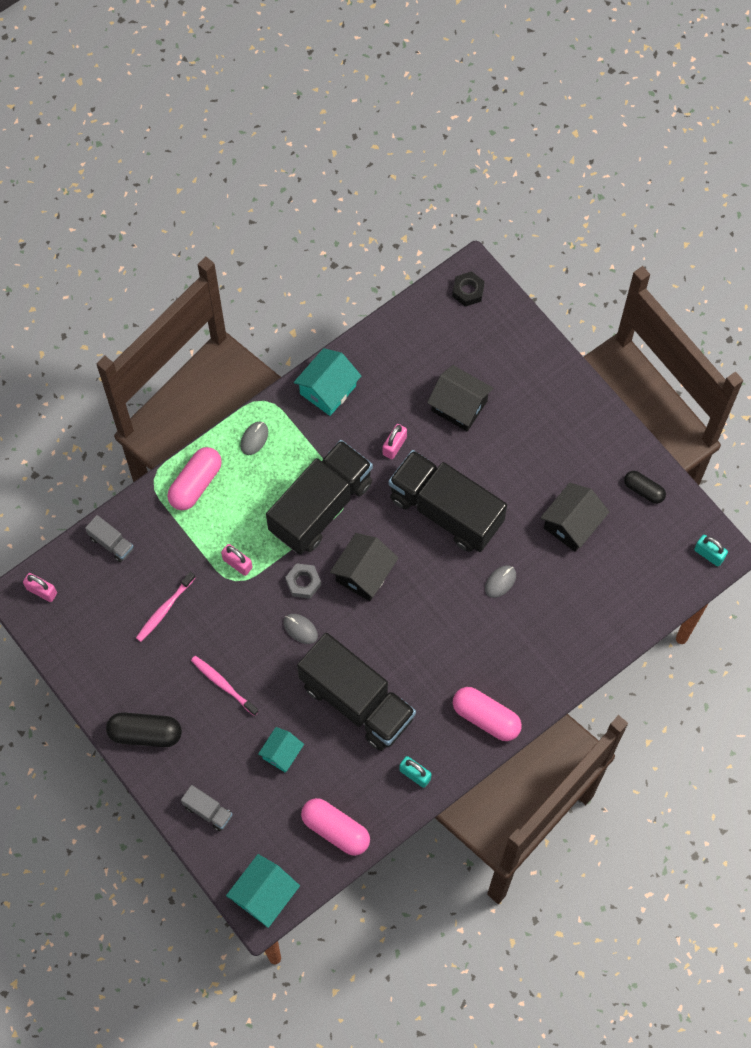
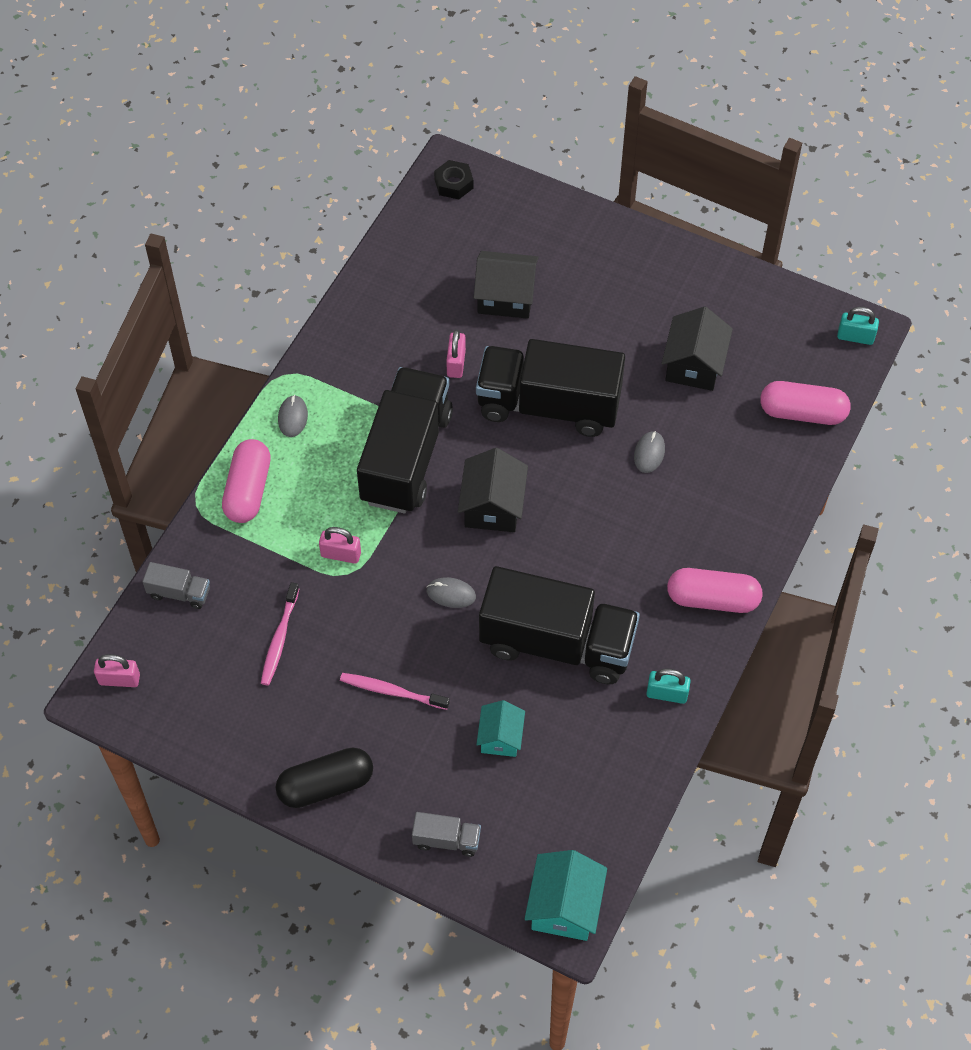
camera: 25 degrees left, 10 degrees down
(303, 582) = (428, 543): grey nut -> none
(328, 390) = (351, 336): turquoise house -> none
(335, 830) = (609, 794): pink capsule -> pink capsule (802, 413)
(643, 490) = (750, 302): black capsule -> none

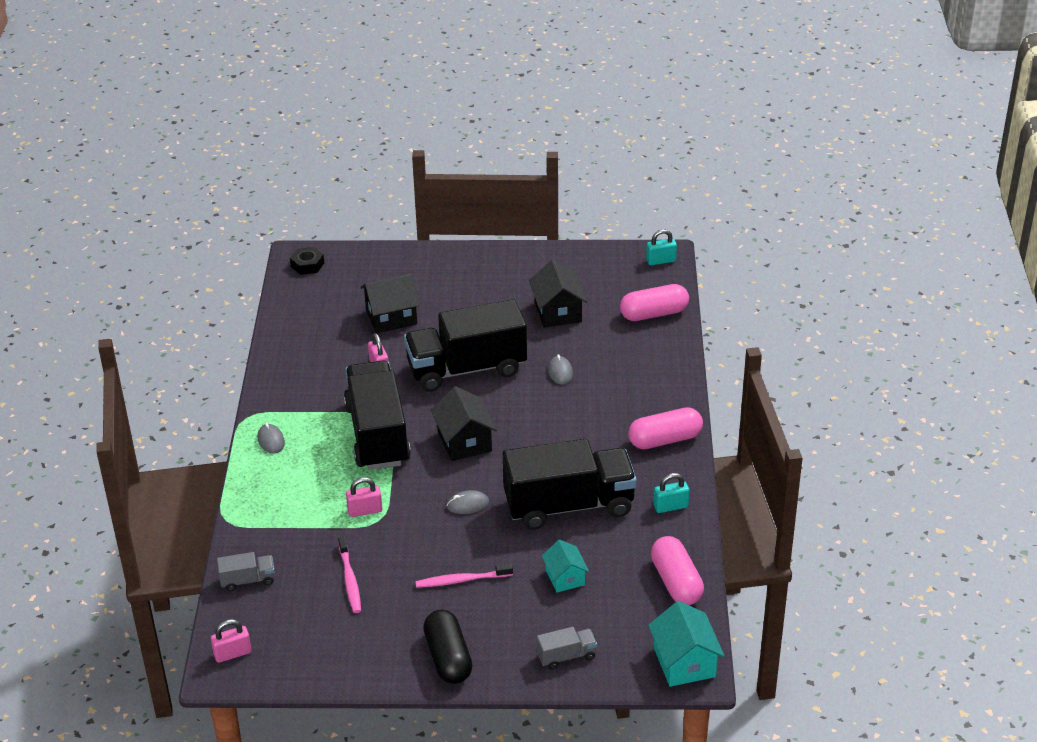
camera: 25 degrees left, 20 degrees down
(248, 490) = (264, 497): pink capsule -> pink capsule (676, 582)
(325, 785) = (448, 658): black capsule -> black capsule turned 60 degrees counterclockwise

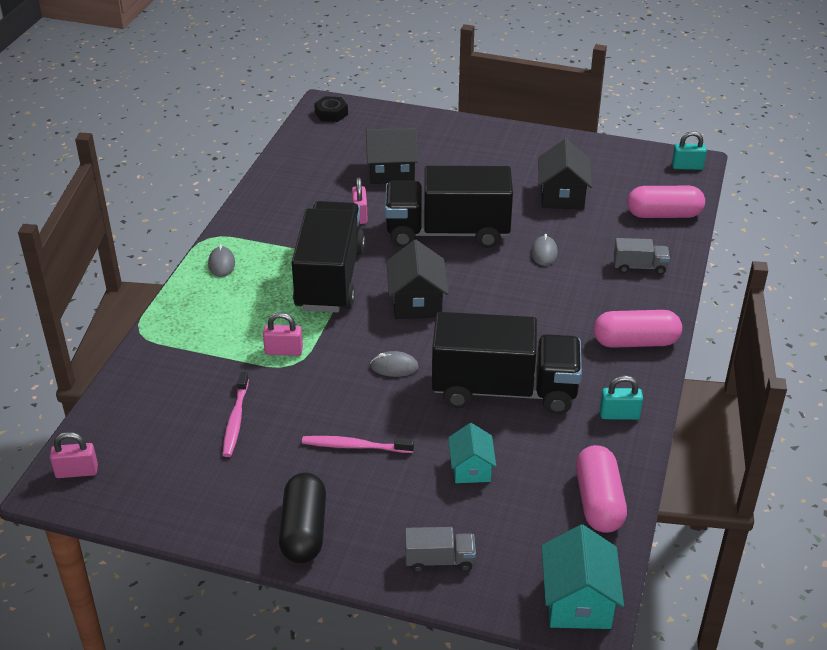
camera: 15 degrees right, 0 degrees up
(248, 580) = (131, 397): grey truck -> grey truck (639, 267)

